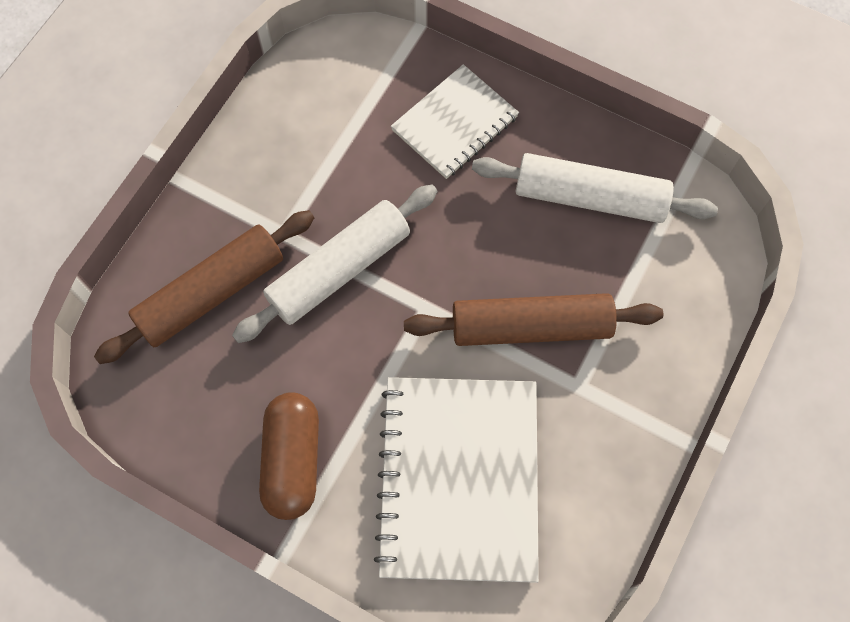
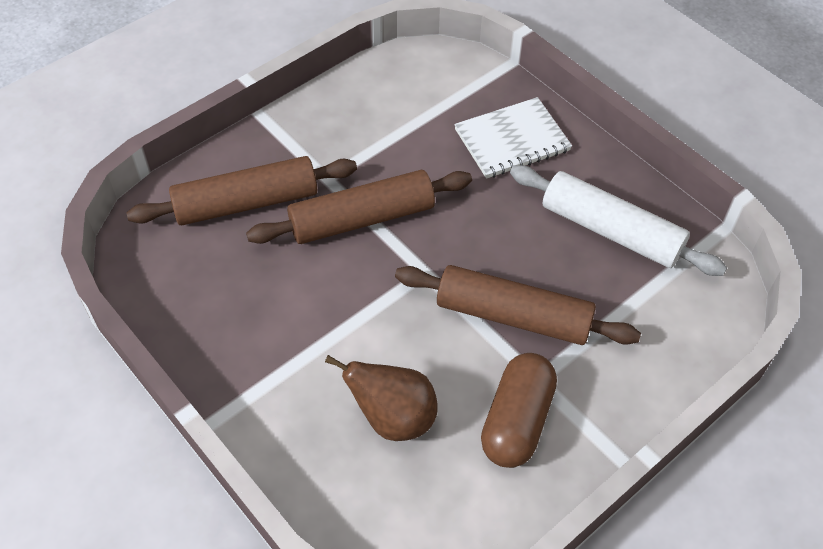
camera: 20 degrees right, 15 degrees down
(293, 460) = (252, 352): brown capsule -> brown capsule (517, 421)
(339, 270) = (362, 219): white rolling pin -> brown rolling pin
(459, 479) = (393, 418): white notebook -> brown pear

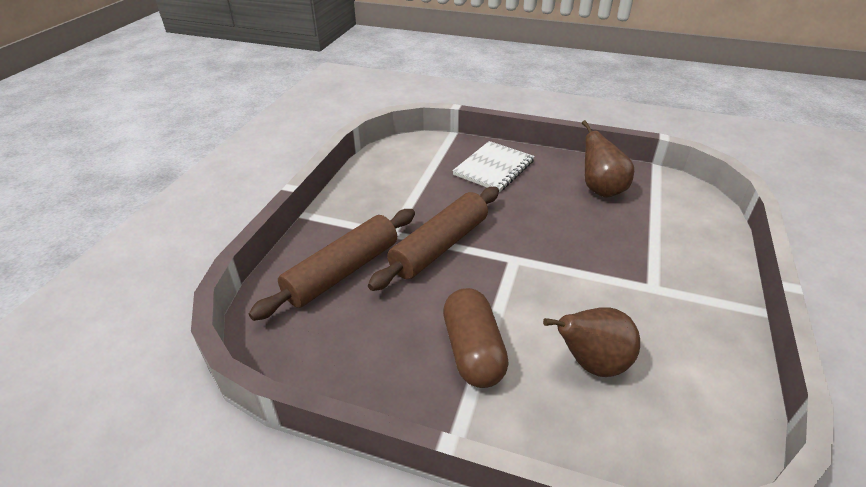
camera: 30 degrees left, 15 degrees down
(513, 316) = (597, 259): brown rolling pin -> none
(517, 421) = (671, 320): brown capsule -> brown capsule (473, 351)
(611, 231) = (601, 190): white rolling pin -> brown pear

